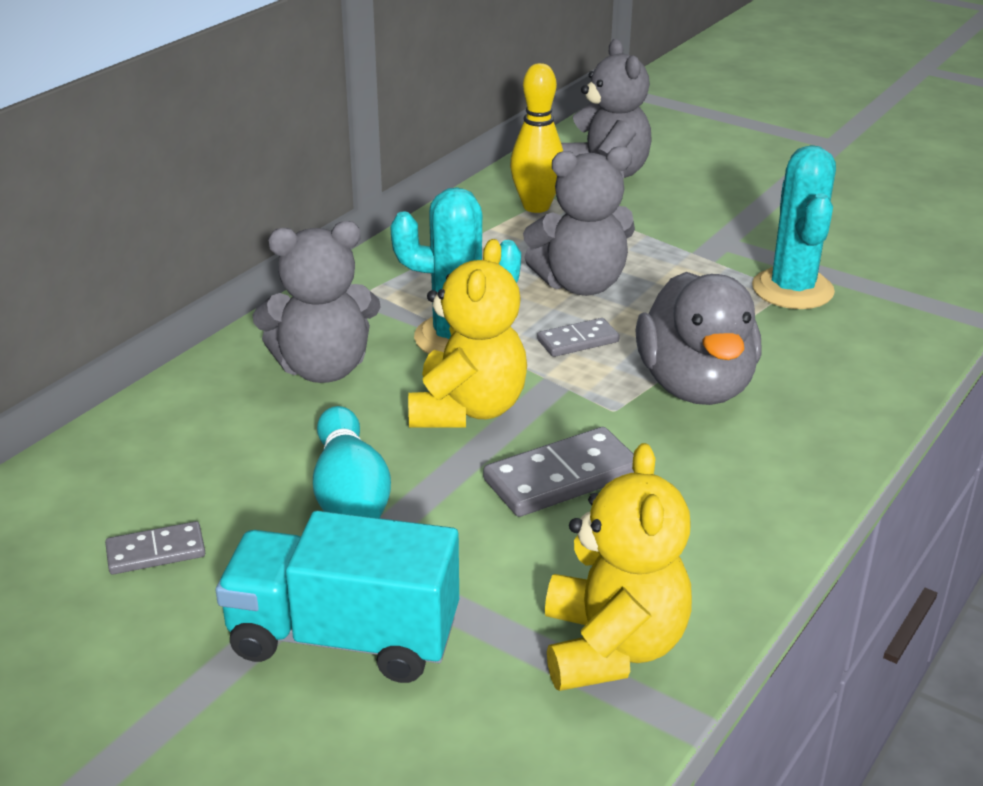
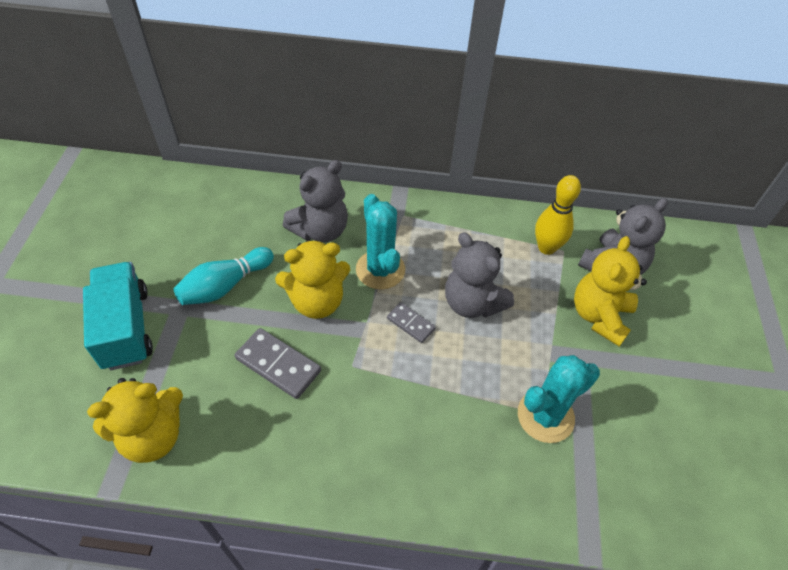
camera: 60 degrees right, 20 degrees up
(156, 552) = (158, 239): grey domino -> none
(323, 368) = (320, 230): grey teddy bear -> grey teddy bear turned 90 degrees counterclockwise
(672, 209) = (599, 316): none -> yellow teddy bear
(695, 386) = (398, 397): grey duck -> none

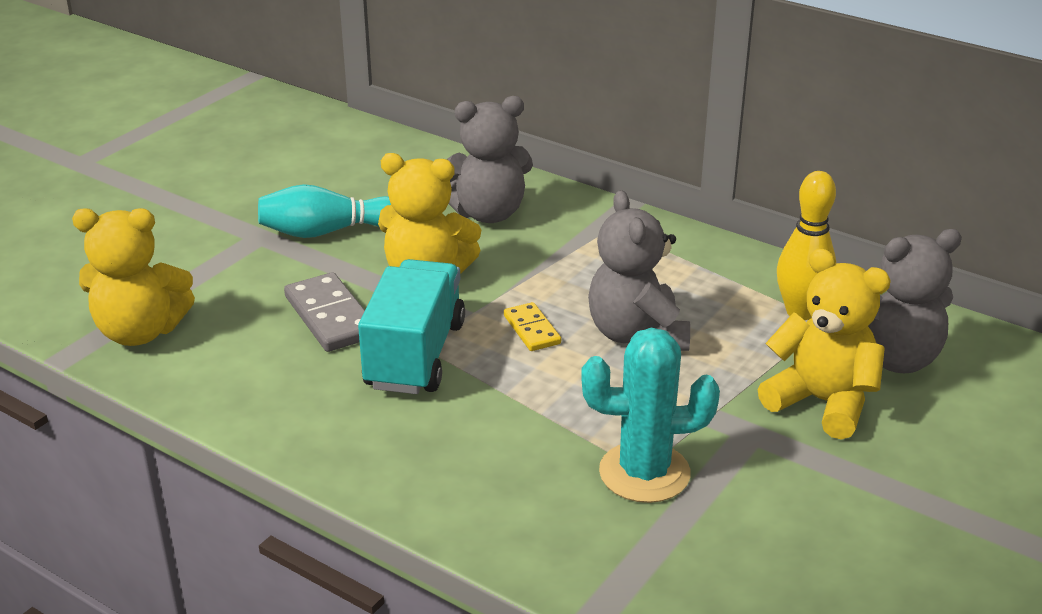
camera: 30 degrees right, 20 degrees down
(126, 328) = (186, 236): turquoise truck -> turquoise truck (415, 355)
(380, 270) = (535, 269): turquoise cactus -> none
(411, 323) = (532, 330): grey domino -> yellow domino
(599, 316) = (822, 402): yellow teddy bear -> yellow teddy bear turned 75 degrees clockwise

